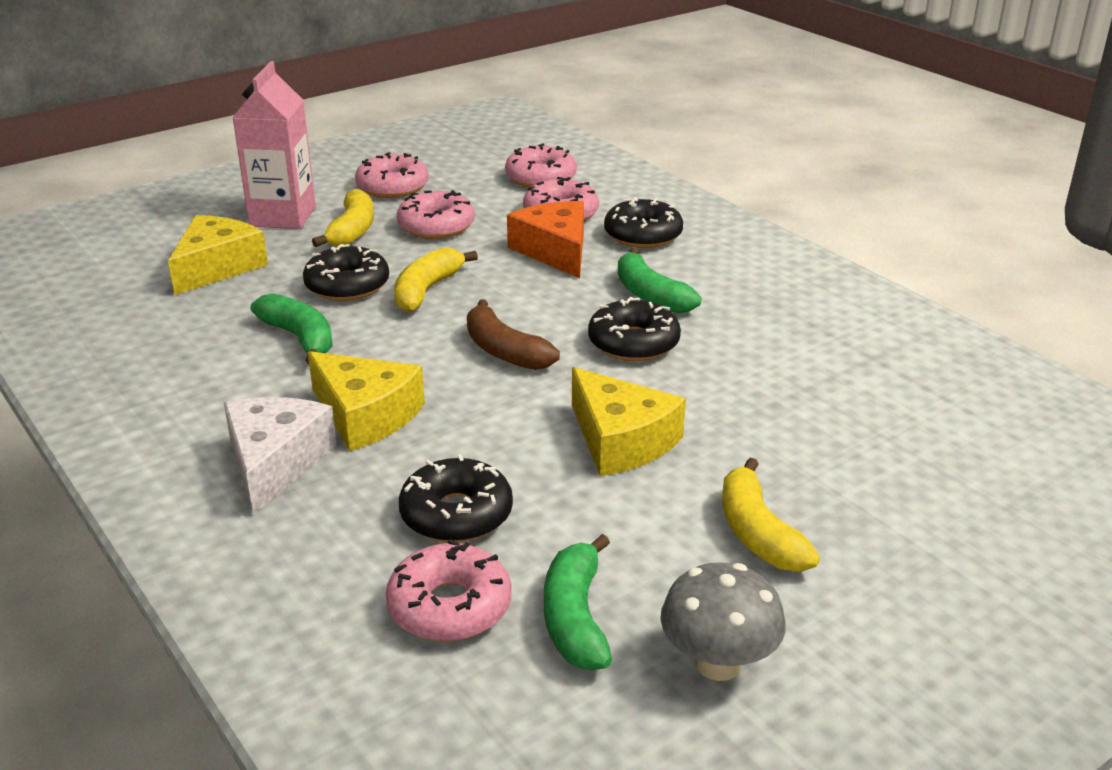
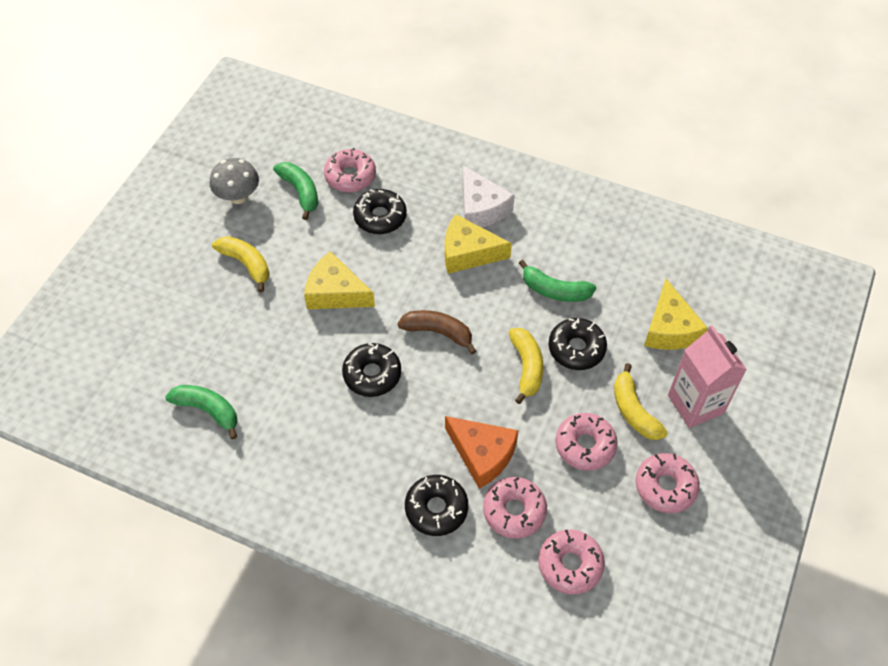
camera: 150 degrees right, 25 degrees up
(650, 295) = (389, 430): green banana -> green banana (208, 410)

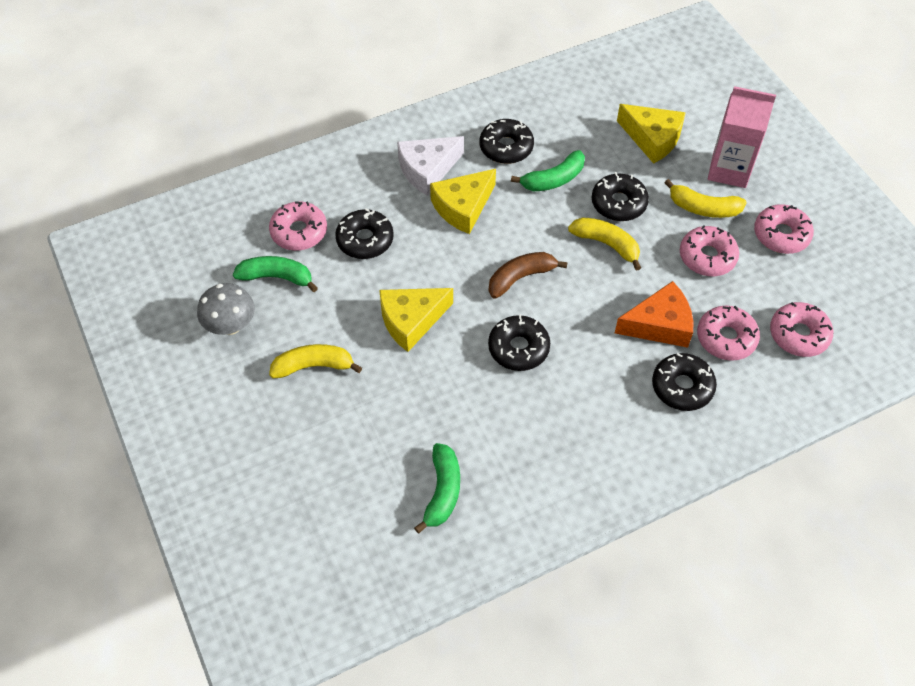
camera: 50 degrees left, 0 degrees up
(208, 410) = (442, 491): green banana -> green banana turned 120 degrees clockwise
(481, 208) = (427, 170): white cheese -> white cheese turned 135 degrees clockwise
(554, 240) = (506, 147): none -> black donut

